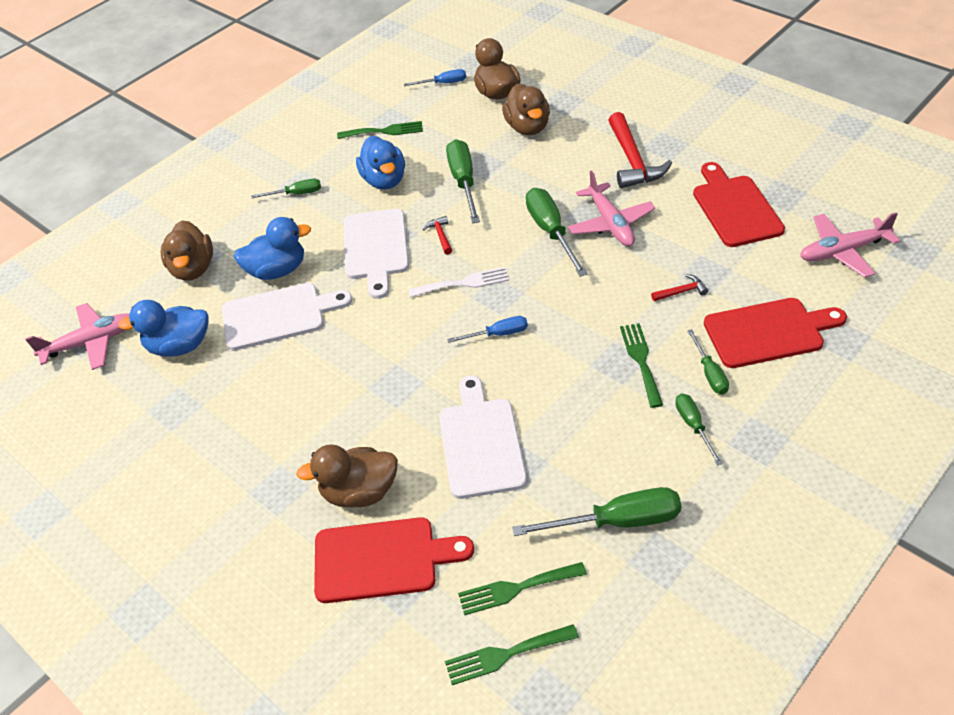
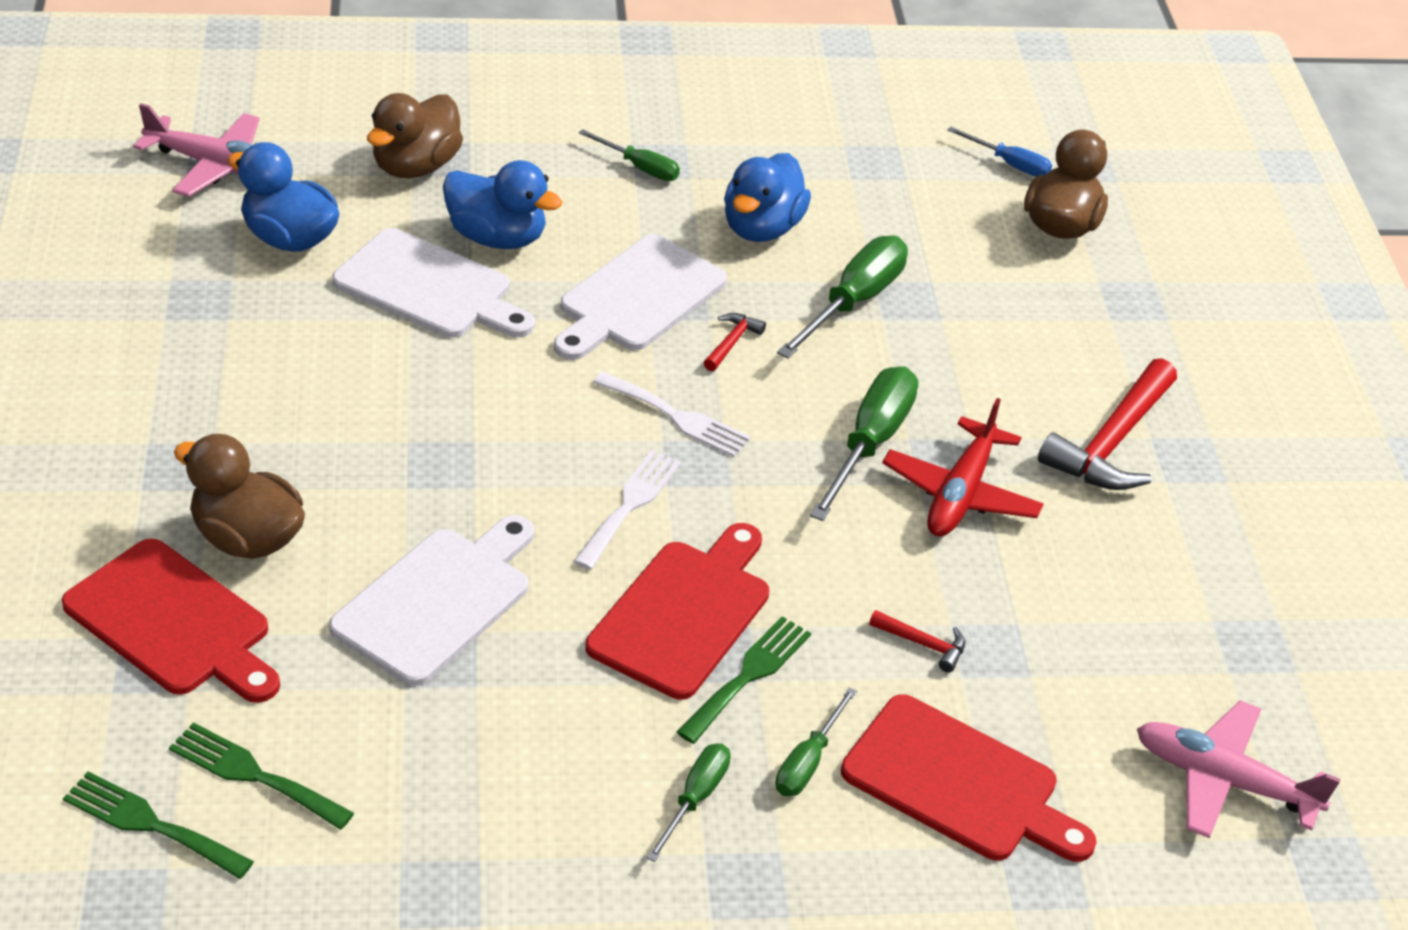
camera: 35 degrees right, 5 degrees down
(384, 131) = (848, 170): green fork -> none
(498, 334) = (629, 505): blue screwdriver -> white fork
(527, 127) = (1035, 297): brown duck -> none
(610, 223) = (960, 494): pink plane -> red plane
(617, 522) = (454, 812): green screwdriver -> none
(735, 208) = (1159, 607): red cutting board -> red cutting board (684, 613)

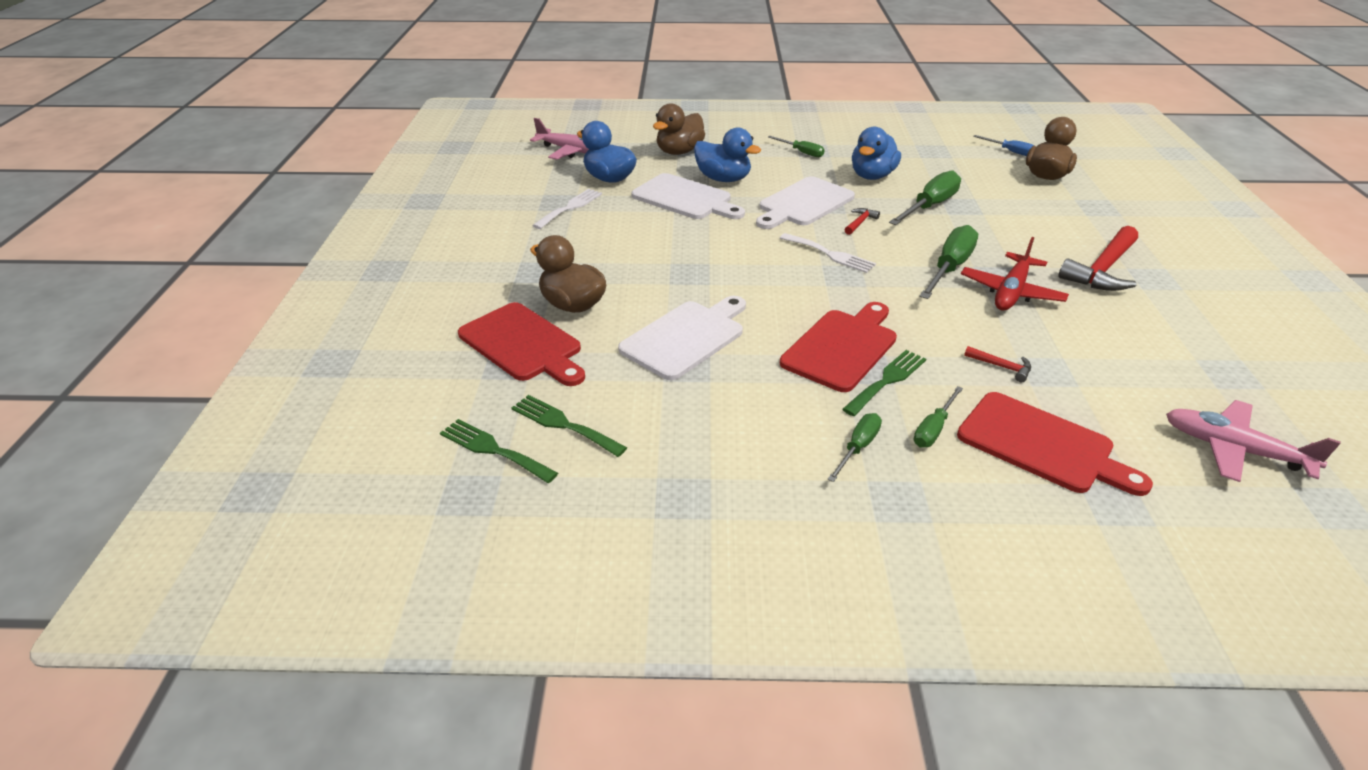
camera: 10 degrees right, 5 degrees down
(629, 505) = (804, 294): white fork -> white fork (570, 207)

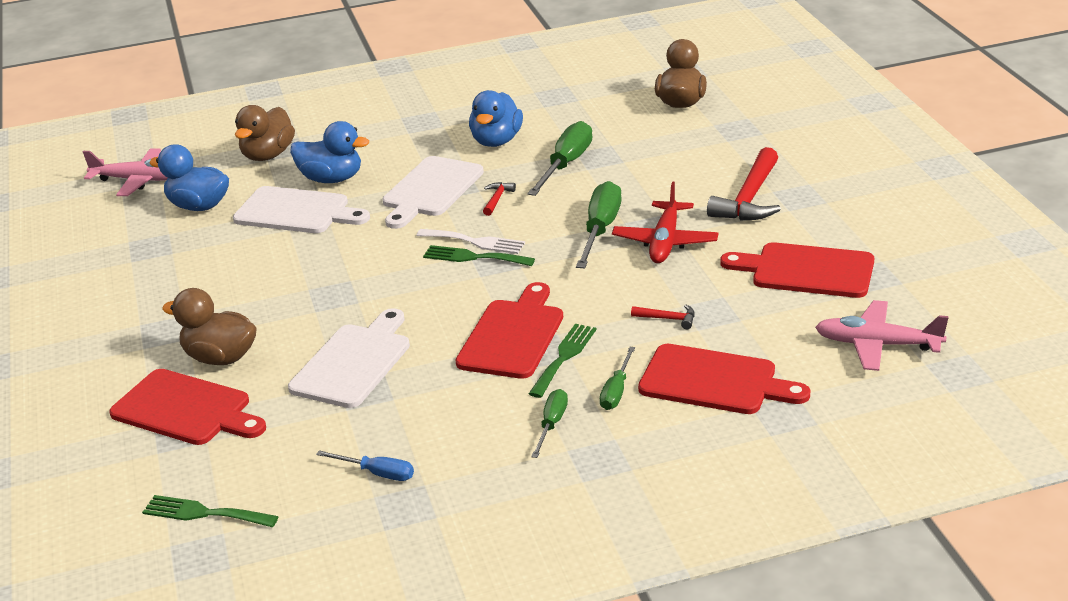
camera: 15 degrees left, 5 degrees down
(564, 424) = (264, 474): green fork -> green fork (473, 257)
(570, 207) = (168, 250): white fork -> none
(801, 152) = (410, 128): green screwdriver -> none
(1010, 152) = (639, 80): blue screwdriver -> blue screwdriver (377, 473)
(1156, 351) = (806, 270): none -> red cutting board

